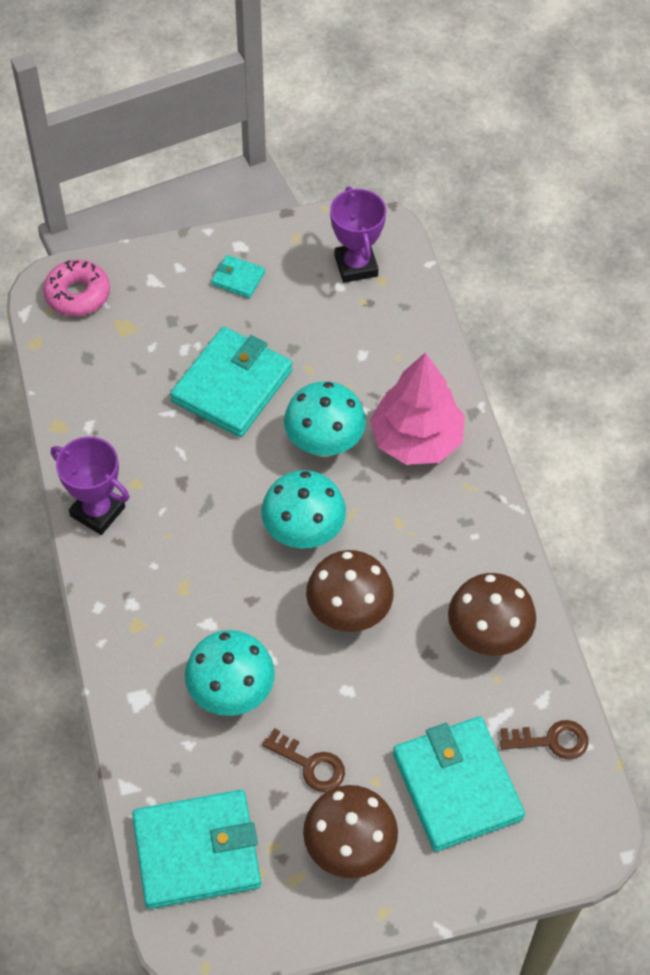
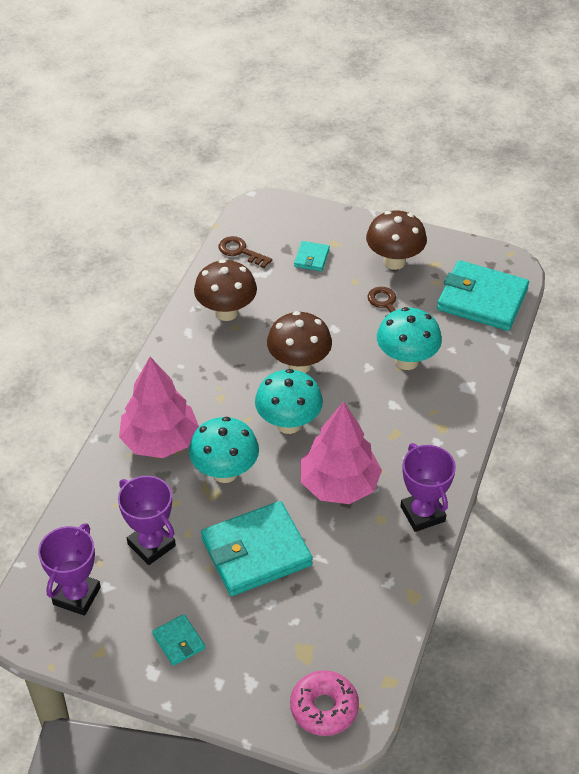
camera: 145 degrees left, 10 degrees down
(202, 495) = (339, 485): none -> pink tree
(332, 340) = (151, 545): none -> purple trophy
(457, 786) = (311, 258): turquoise wallet -> turquoise wallet, size x0.46

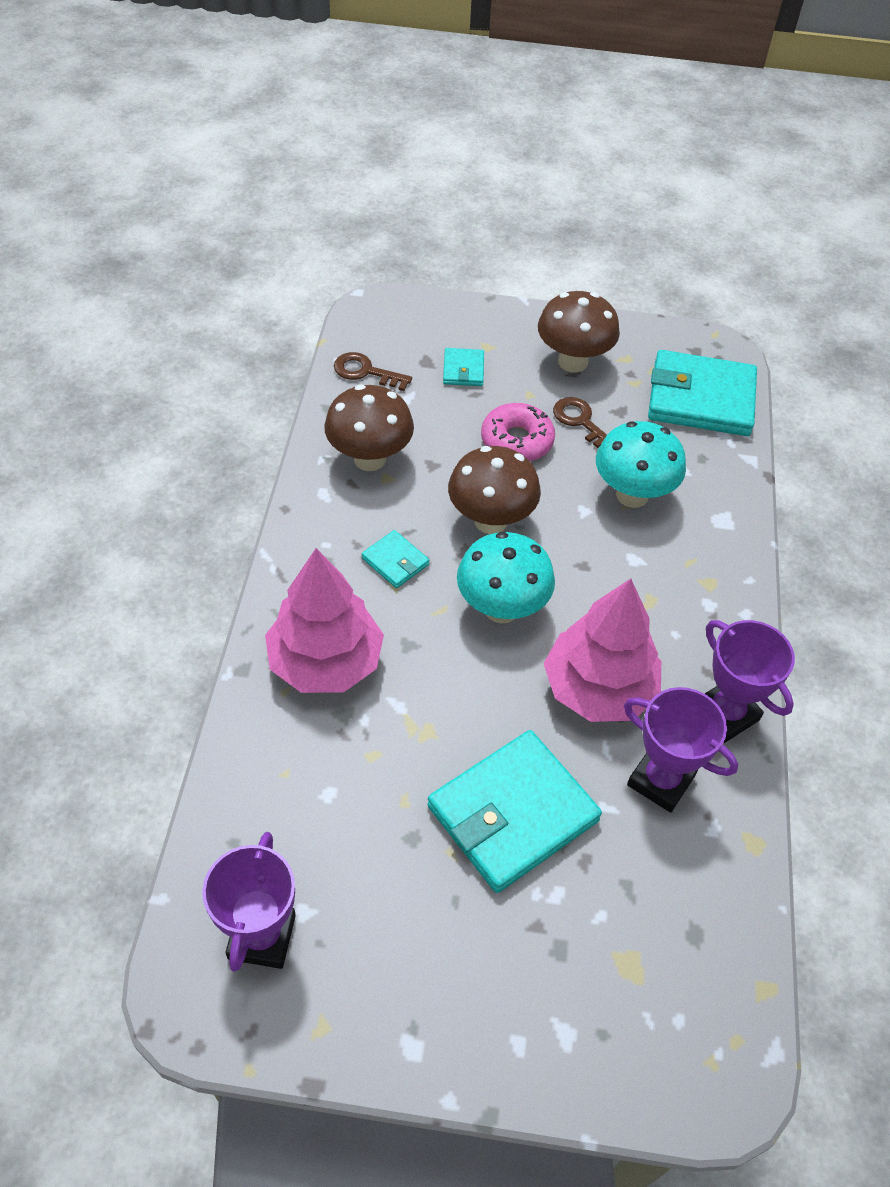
camera: 15 degrees left, 5 degrees up
(151, 545) = (355, 830): purple trophy -> purple trophy (660, 781)
(179, 641) = (438, 984): turquoise wallet -> turquoise wallet (395, 561)
(225, 472) = (433, 696): turquoise mushroom -> none
(324, 708) = (686, 1054): pink donut -> pink donut (517, 441)

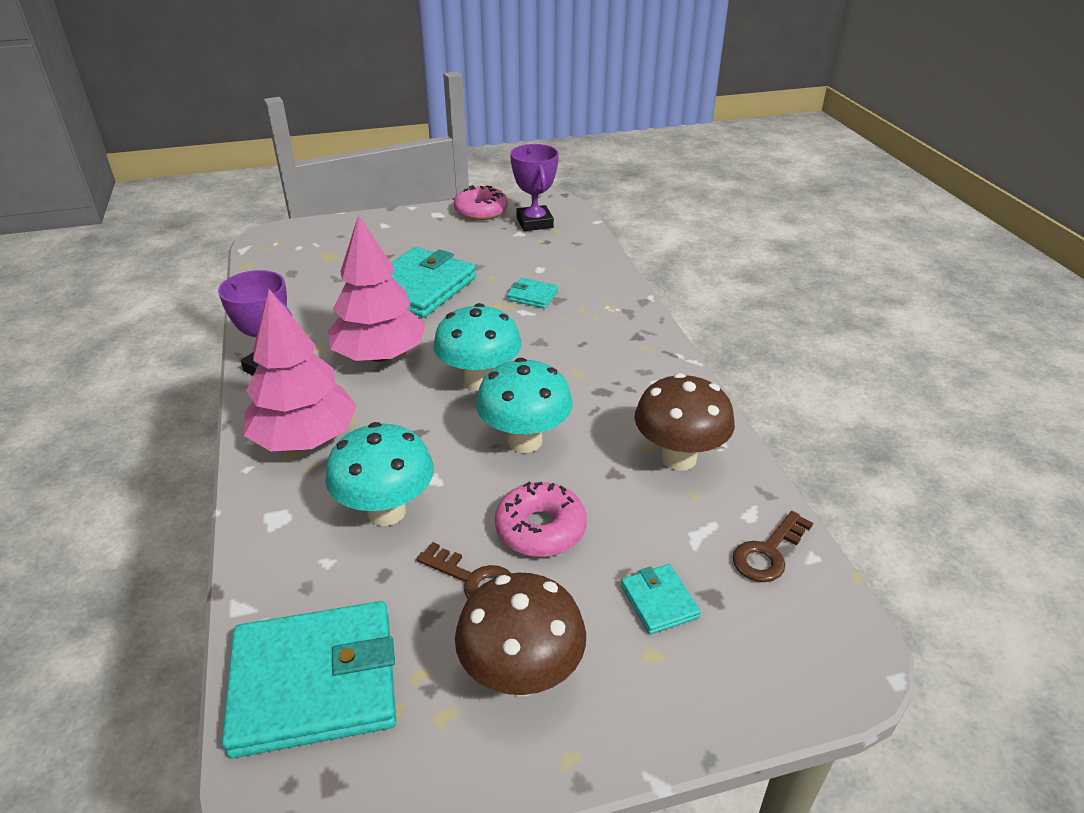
camera: 160 degrees right, 15 degrees down
(326, 662) = (591, 318): pink tree -> pink tree (305, 439)
(330, 1023) = (481, 211): none -> pink donut
(366, 372) = (768, 552): brown key -> brown key turned 135 degrees clockwise
(395, 561) = (588, 386): turquoise wallet -> turquoise wallet (532, 295)
(490, 521) = (525, 441): brown mushroom -> turquoise mushroom
(660, 781) = (321, 323): purple trophy -> none

